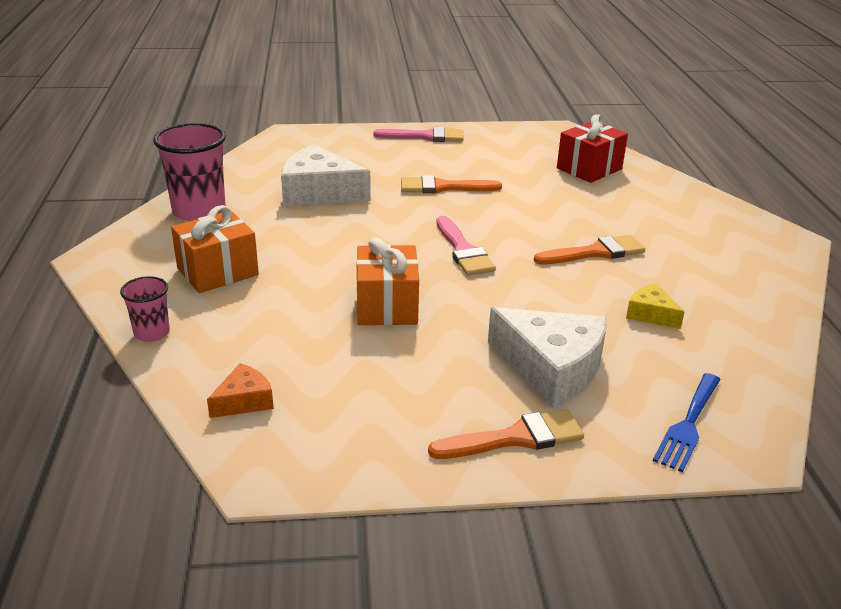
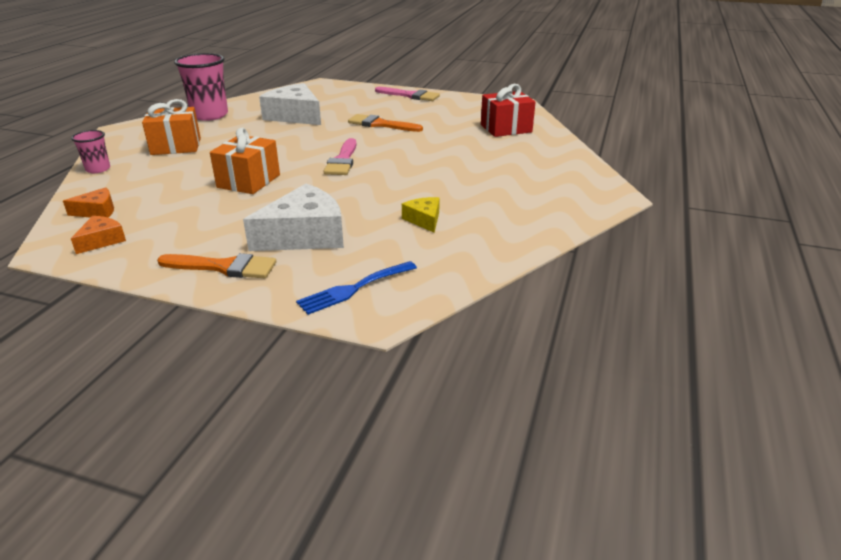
camera: 25 degrees right, 0 degrees up
(312, 444) = (102, 241): none -> orange cheese
(551, 368) = (305, 235): white cheese -> white cheese turned 90 degrees counterclockwise
(595, 252) = (436, 177): orange brush -> none

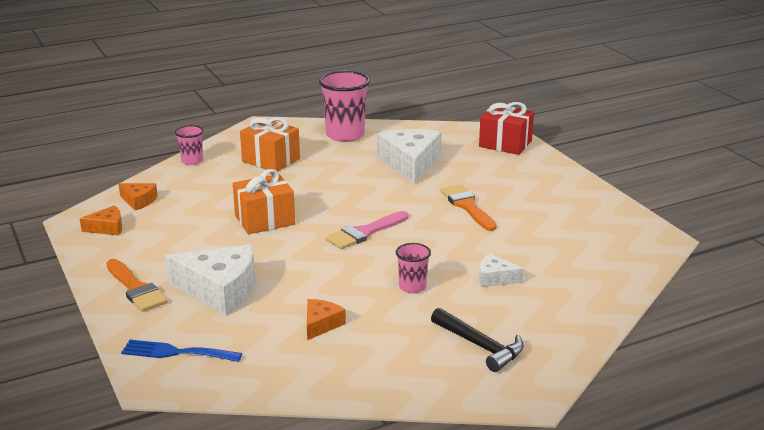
camera: 45 degrees right, 5 degrees down
(410, 95) = (563, 181): pink brush -> none
(424, 220) = (321, 324): yellow cheese -> orange cheese
(437, 175) = (412, 287): none -> pink cup
(474, 152) = (495, 278): none -> white cheese
(506, 128) = (582, 266): red gift -> red gift (505, 144)
(540, 186) = (480, 346): none -> black hammer

